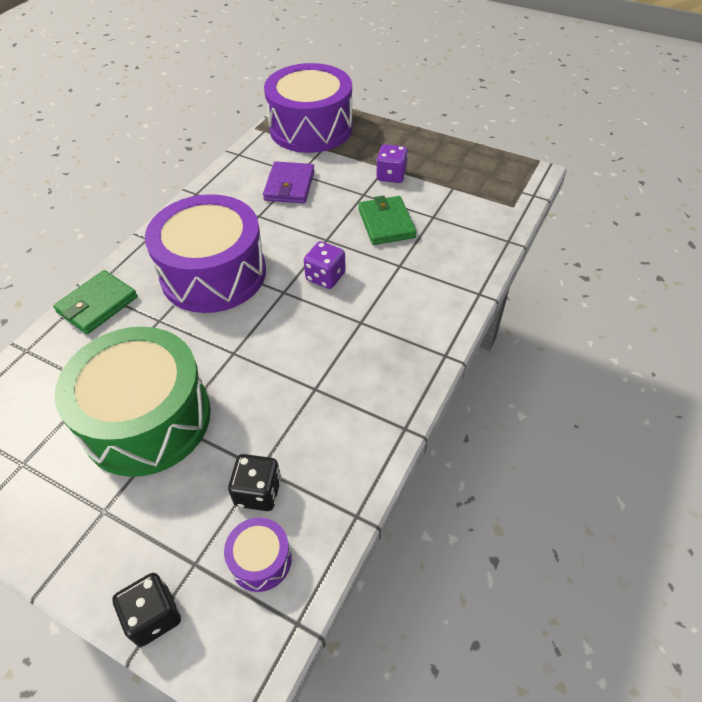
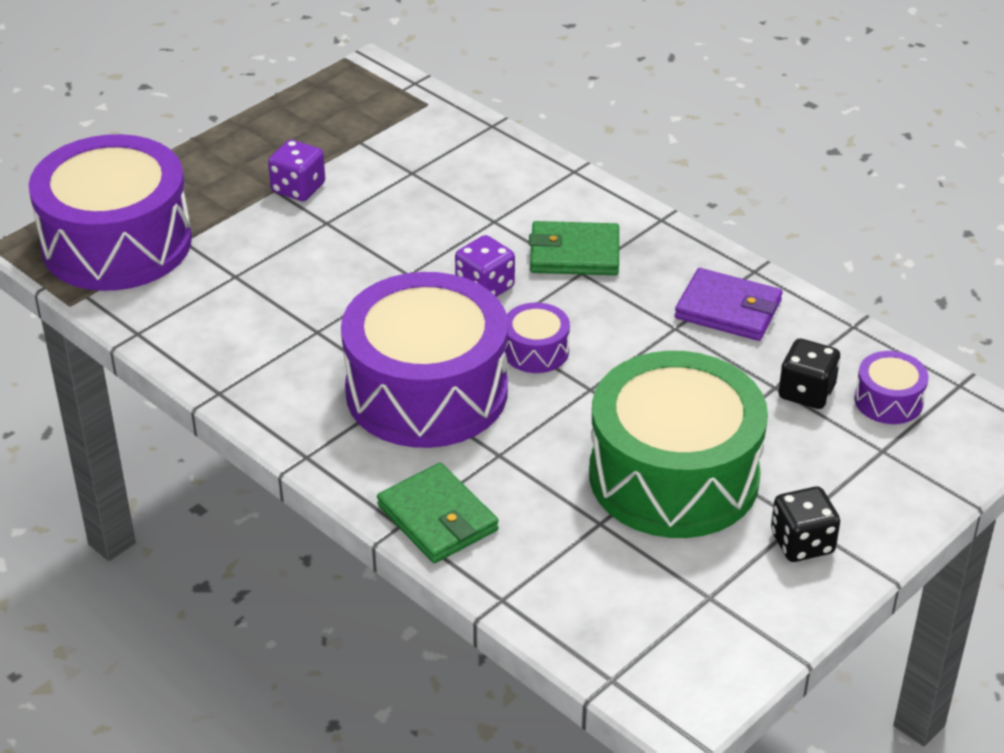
camera: 75 degrees left, 10 degrees down
(153, 616) = (935, 485): black dice -> black dice (802, 543)
(266, 316) = (536, 351): none -> purple drum
(289, 185) = (261, 289): purple wallet -> purple wallet (728, 309)
(386, 223) = (403, 214): green wallet -> green wallet (574, 254)

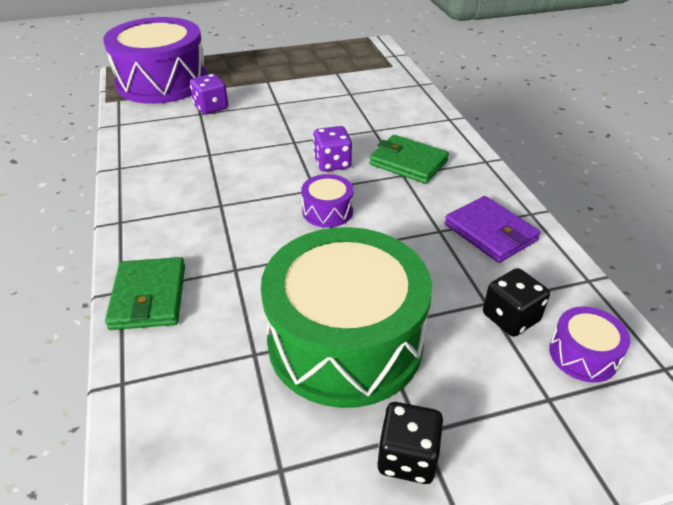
camera: 30 degrees right, 0 degrees up
(298, 188) = (280, 84): purple dice -> purple dice (211, 107)
(426, 391) = (233, 210): purple drum -> none

